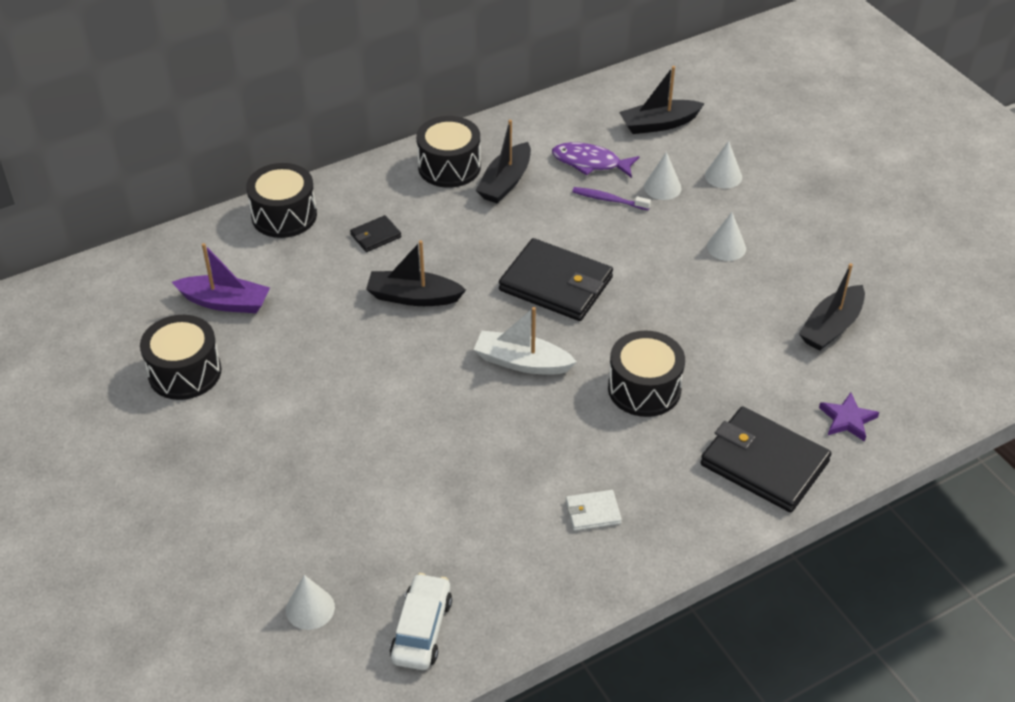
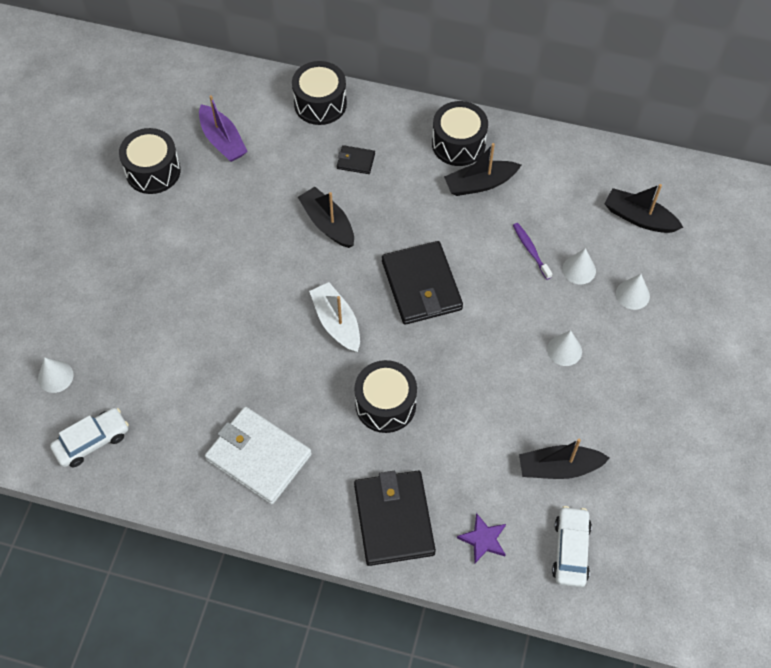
camera: 45 degrees right, 15 degrees up
(590, 163) = (553, 212): purple fish -> none
(592, 512) = (258, 457): white wallet -> white wallet, size x2.17
(915, 374) = (570, 550): none -> white car

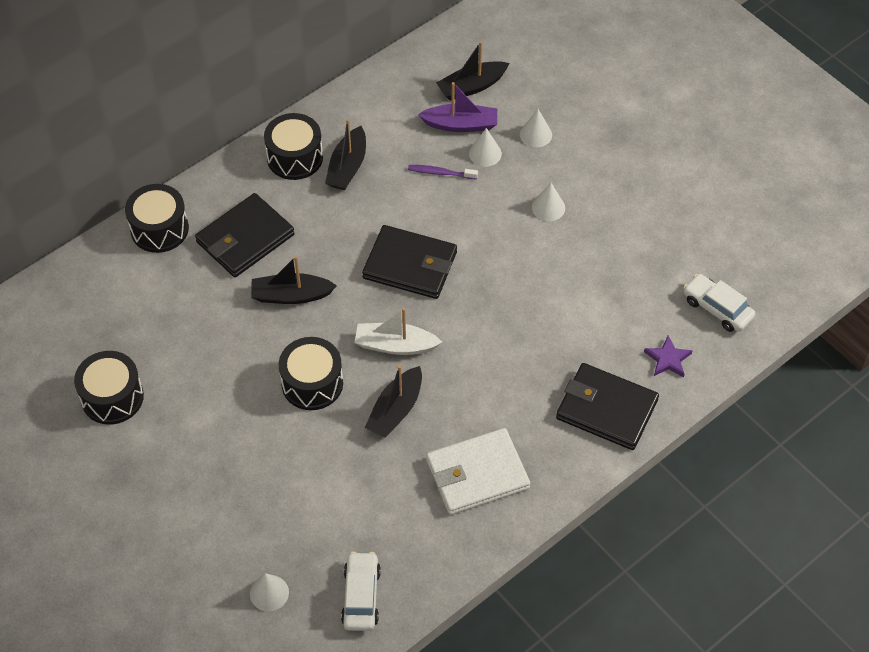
camera: 55 degrees left, 5 degrees down
(222, 141) = (130, 324): purple boat -> purple boat (461, 125)
(355, 161) = (245, 238): black wallet -> black wallet, size x2.17
(385, 404) = (500, 355): black drum -> black drum (312, 383)
(559, 468) = (645, 274): black boat -> black boat (395, 410)

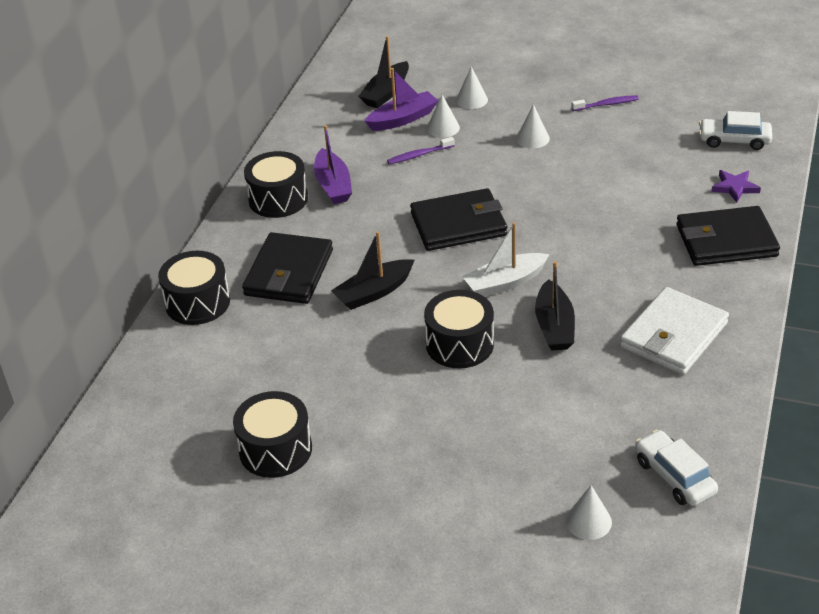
camera: 30 degrees left, 15 degrees down
(347, 167) = (333, 185): black boat -> purple boat
(645, 205) = (606, 104): none -> purple toothbrush

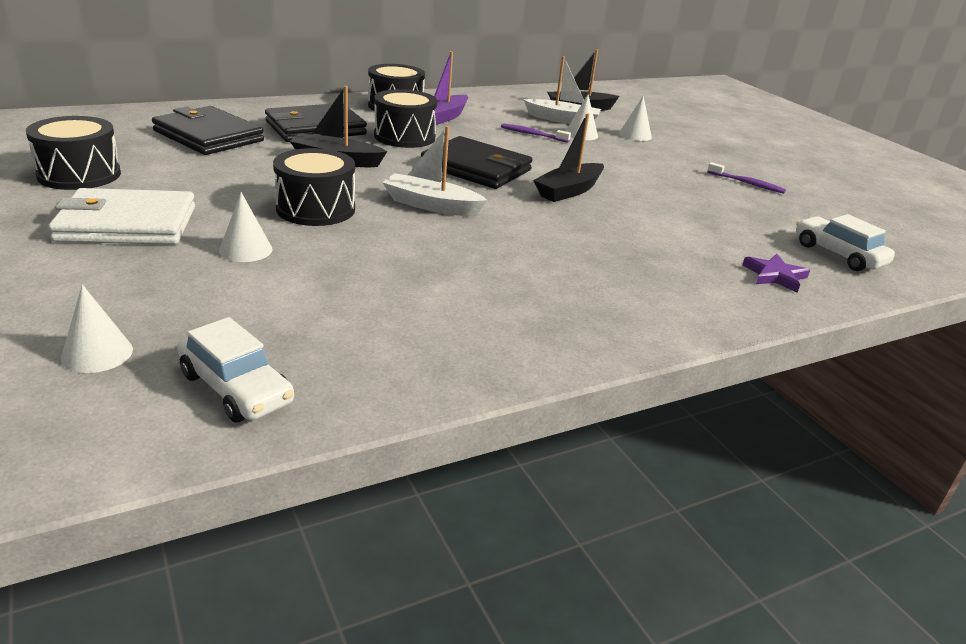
camera: 40 degrees right, 10 degrees down
(198, 302) = (237, 111): black drum -> black drum (404, 137)
(403, 119) = (562, 120): purple boat -> white boat
(532, 138) = (639, 167): white cone -> white cone (246, 250)
(554, 326) = (404, 244): black boat -> black boat (569, 191)
(673, 335) = (487, 311): white wallet -> white wallet (127, 224)
(674, 476) = (236, 388): white car -> white car turned 120 degrees clockwise
(726, 241) = (687, 296): black wallet -> black wallet (208, 136)

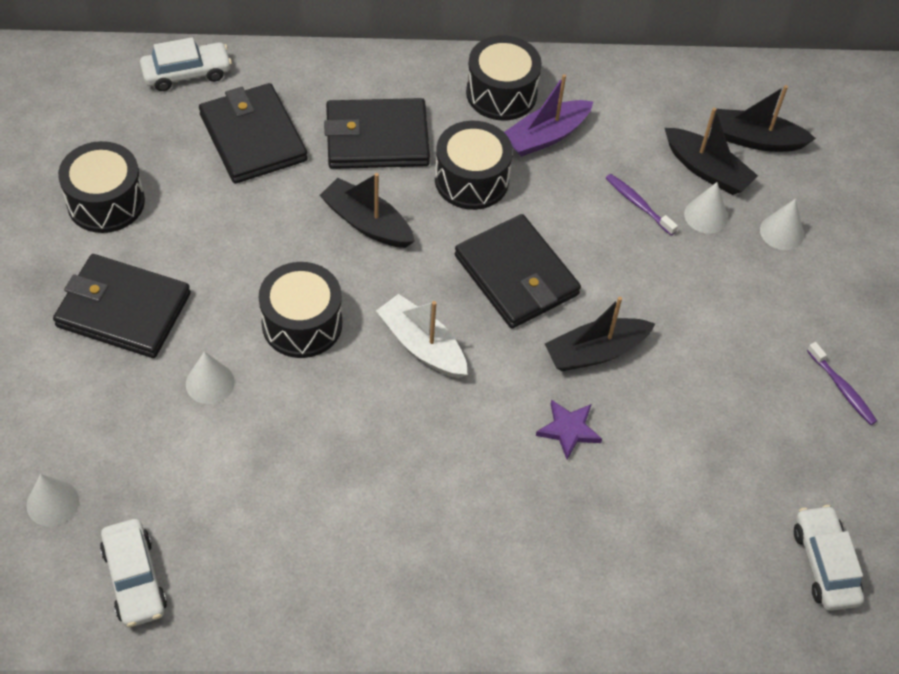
camera: 25 degrees right, 25 degrees up
(127, 224) = (123, 310): white wallet -> black wallet
(130, 116) = (187, 73): none -> white car
(562, 120) = (707, 170): white boat -> black boat
(775, 276) = (711, 579): purple star -> purple star (568, 430)

